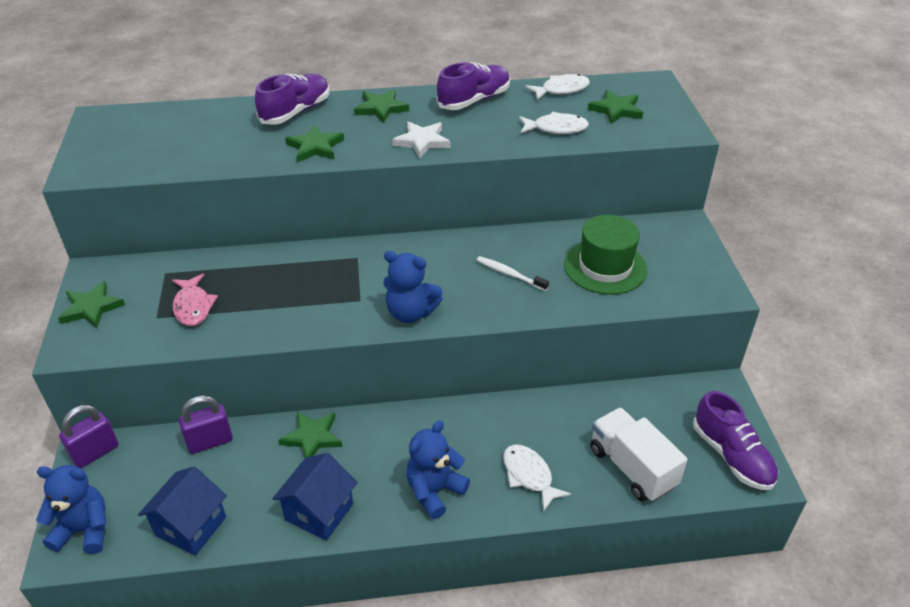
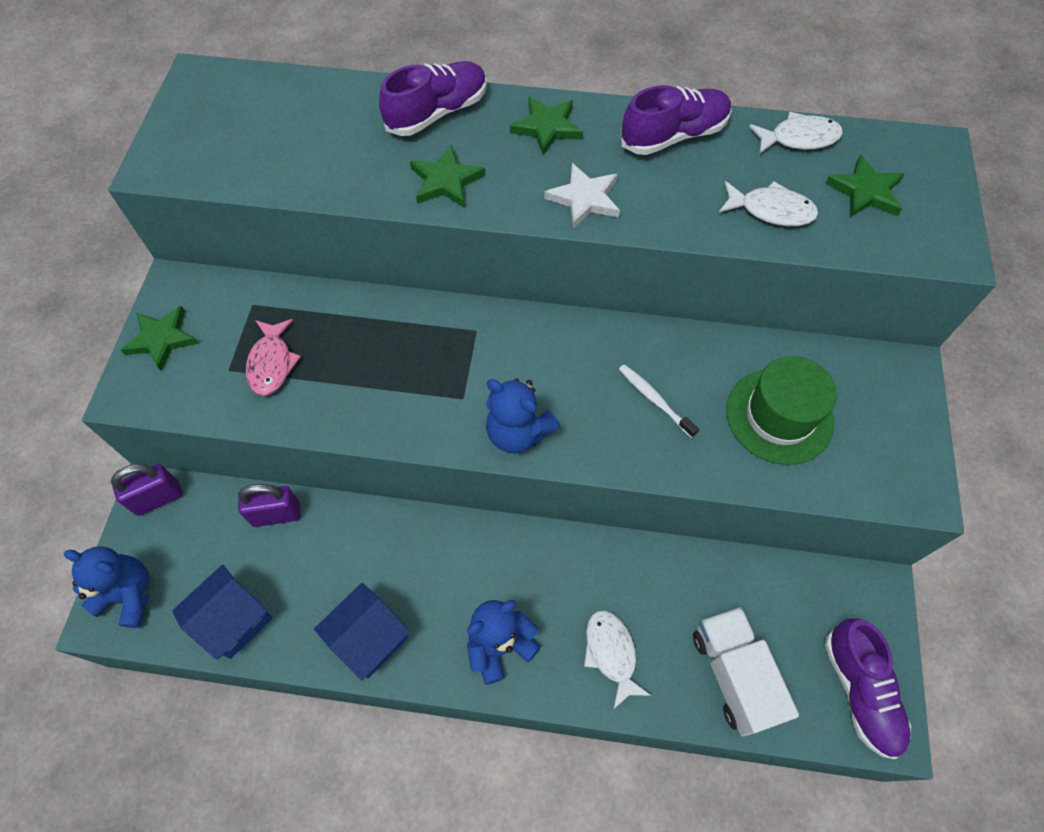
camera: 15 degrees right, 20 degrees up
(312, 437) = (385, 537): green star -> none

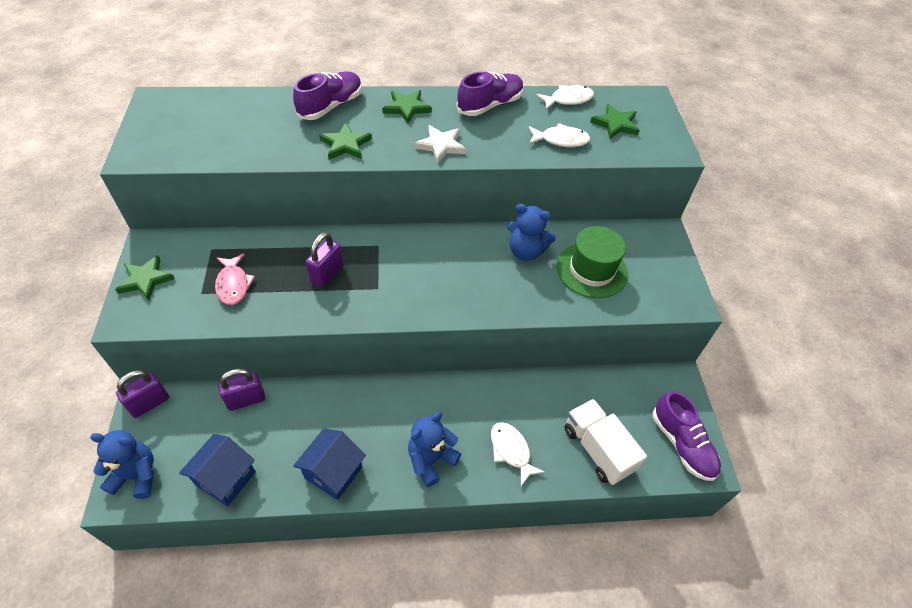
camera: 15 degrees left, 10 degrees down
(397, 366) = (327, 274): none -> purple padlock
(517, 433) = (420, 304): blue teddy bear -> blue teddy bear (526, 251)
(654, 400) = (509, 271): white toothbrush -> none

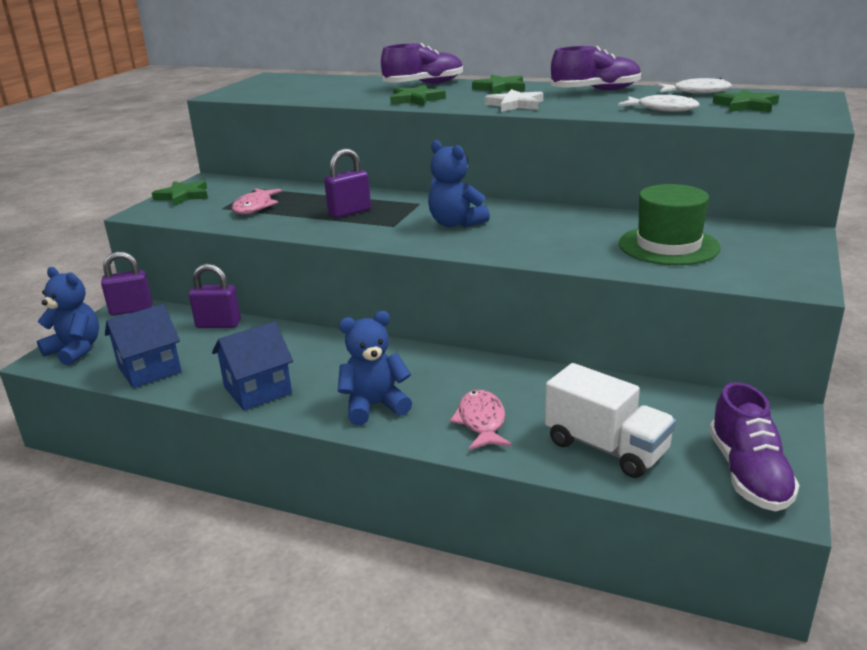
camera: 30 degrees right, 25 degrees down
(511, 451) = (481, 422): white fish -> pink fish
(526, 251) = (590, 225): blue teddy bear -> blue teddy bear (455, 223)
(597, 449) = (606, 448): white truck -> white truck turned 135 degrees clockwise

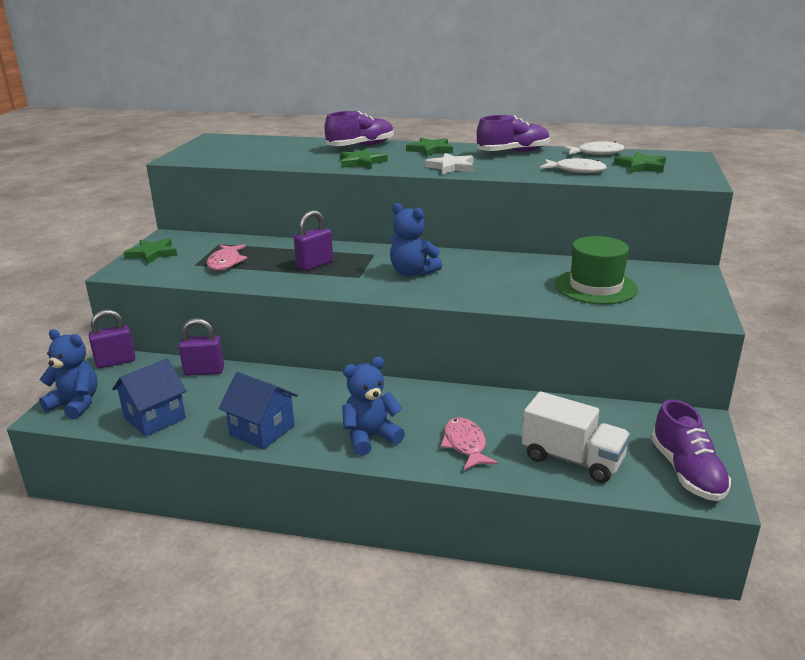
camera: 10 degrees left, 0 degrees up
(258, 390) = (262, 430): blue house -> blue house turned 75 degrees clockwise

